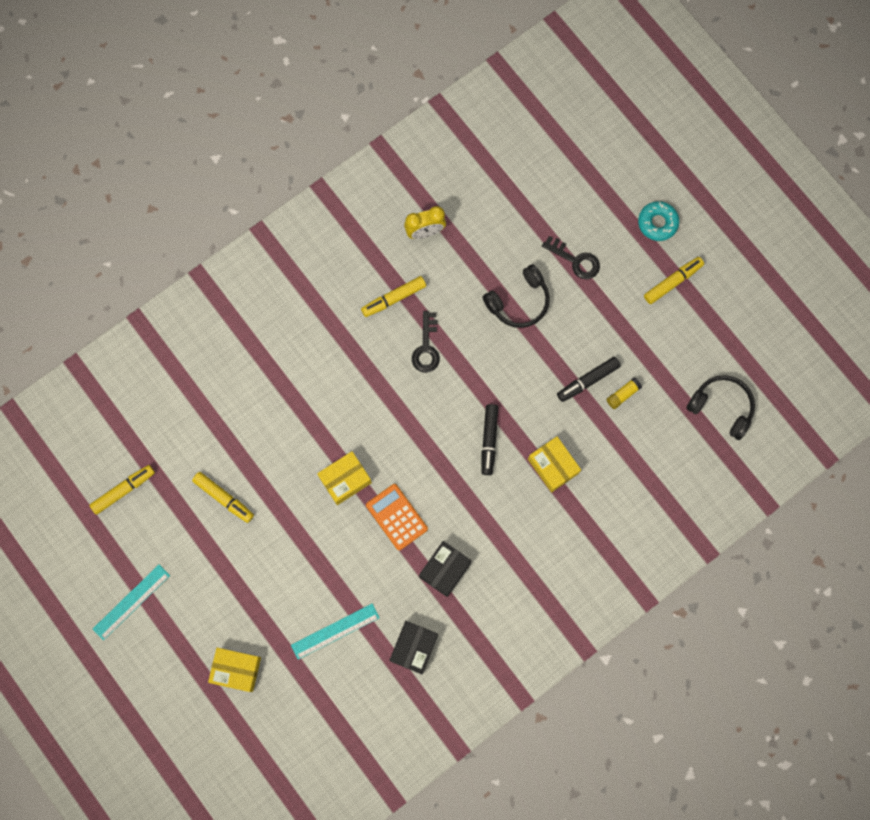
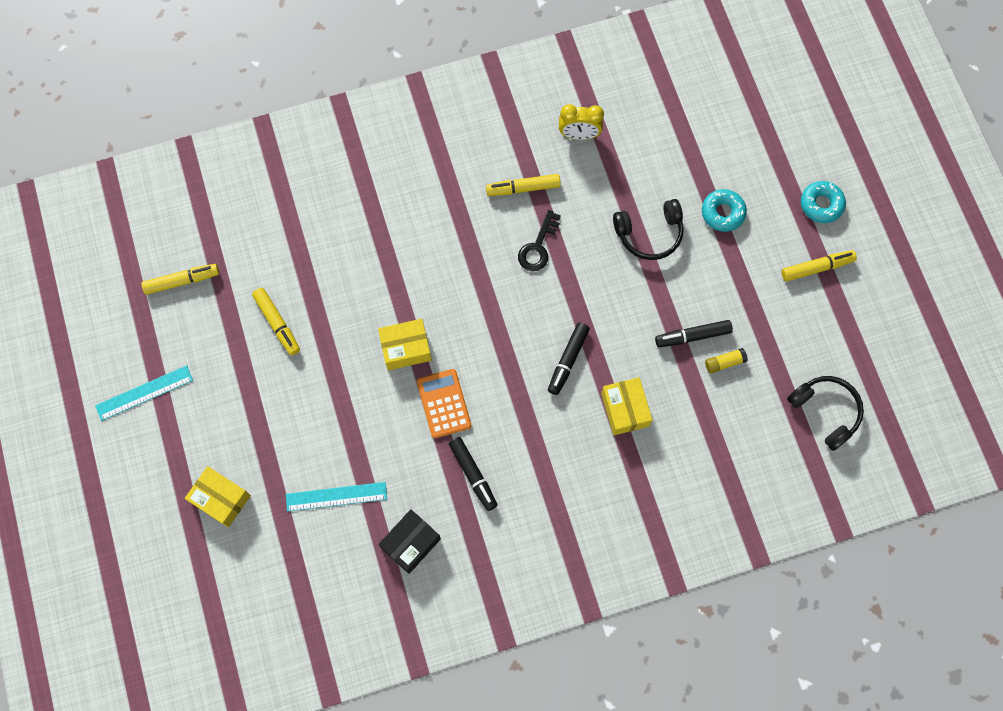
camera: 20 degrees right, 5 degrees down
(445, 570) = (473, 475): black box -> black marker
(575, 260) = (722, 213): black key -> turquoise donut

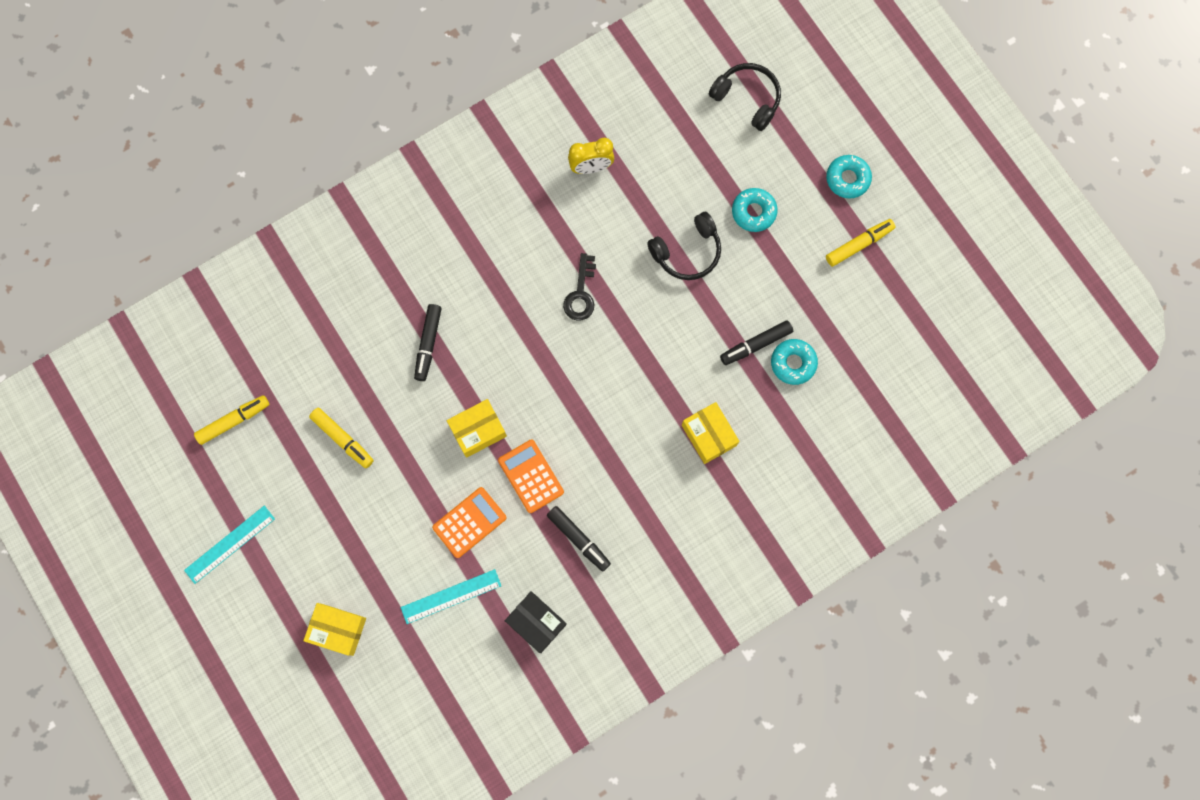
camera: 15 degrees left, 5 degrees up
(373, 431) = (469, 522): none -> orange calculator
(410, 543) = (536, 622): black box -> black box turned 75 degrees counterclockwise
(523, 188) = (550, 237): yellow marker -> none
(568, 360) = (640, 401): black marker -> black marker (428, 344)
(724, 362) = (793, 363): yellow glue stick -> turquoise donut
(825, 411) = (902, 386): black headphones -> black headphones (747, 99)

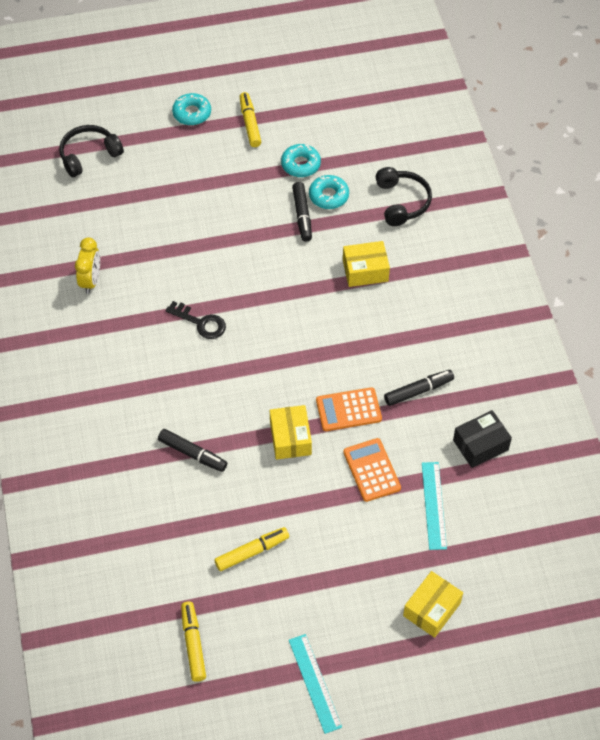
camera: 70 degrees left, 20 degrees down
(687, 252) = (201, 236): black headphones -> black headphones (402, 202)
(753, 212) = (188, 181): turquoise donut -> turquoise donut (300, 164)

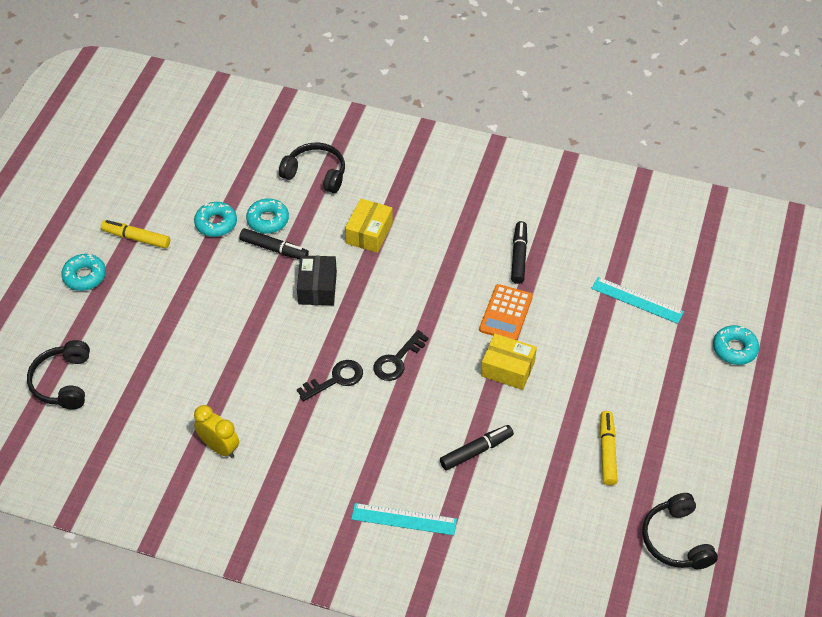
camera: 60 degrees left, 5 degrees down
(193, 644) = (676, 540): yellow marker -> black headphones
(247, 355) = (397, 360): none -> black key
(314, 683) = (761, 464): turquoise ruler -> turquoise ruler (404, 519)
(371, 470) = (577, 326): orange calculator -> none
(432, 609) = (734, 349): yellow box -> turquoise donut
(480, 445) = (598, 241): black box -> black box (317, 288)

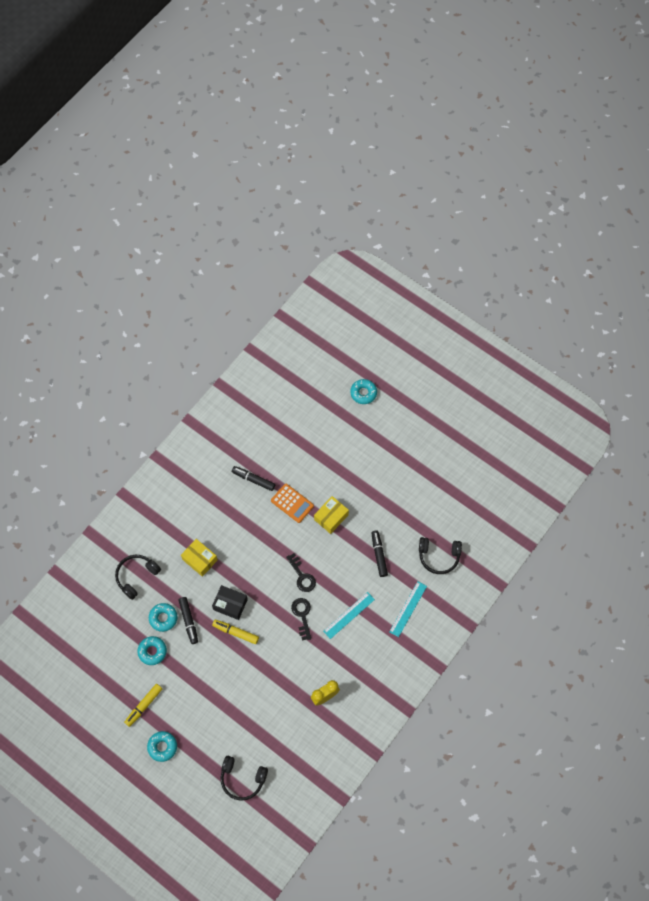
camera: 70 degrees left, 15 degrees up
(274, 249) = (188, 621): black marker -> black marker turned 120 degrees clockwise
(607, 451) = (404, 487): yellow marker -> yellow marker (236, 632)
(637, 300) = (311, 428): turquoise ruler -> turquoise ruler (349, 615)
(676, 540) = (468, 476): black headphones -> black headphones (439, 556)

